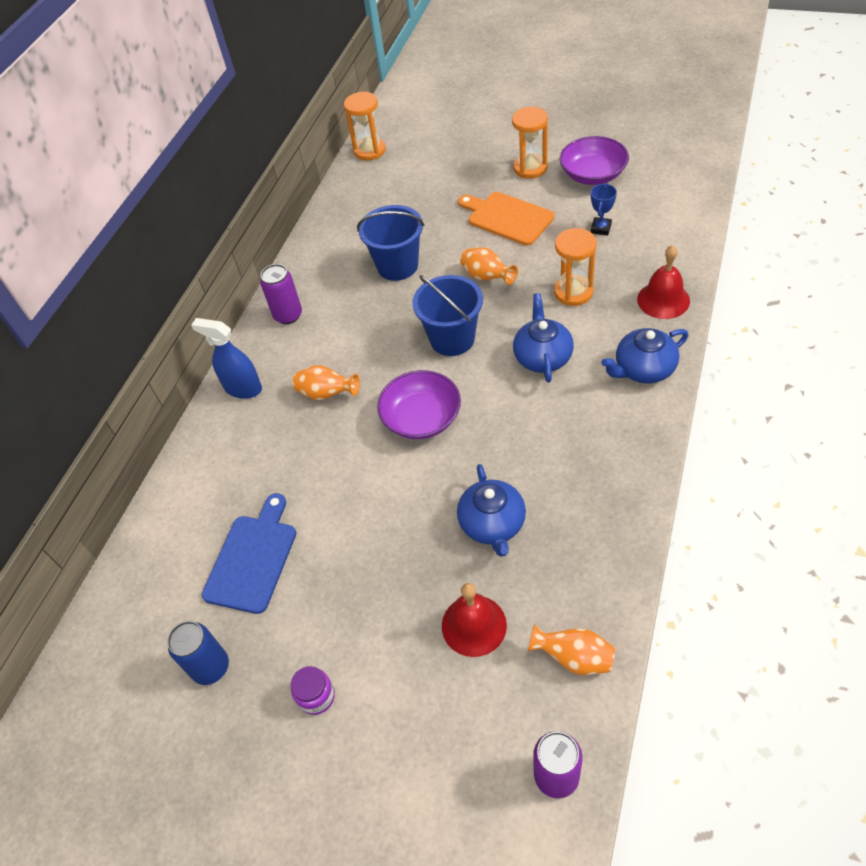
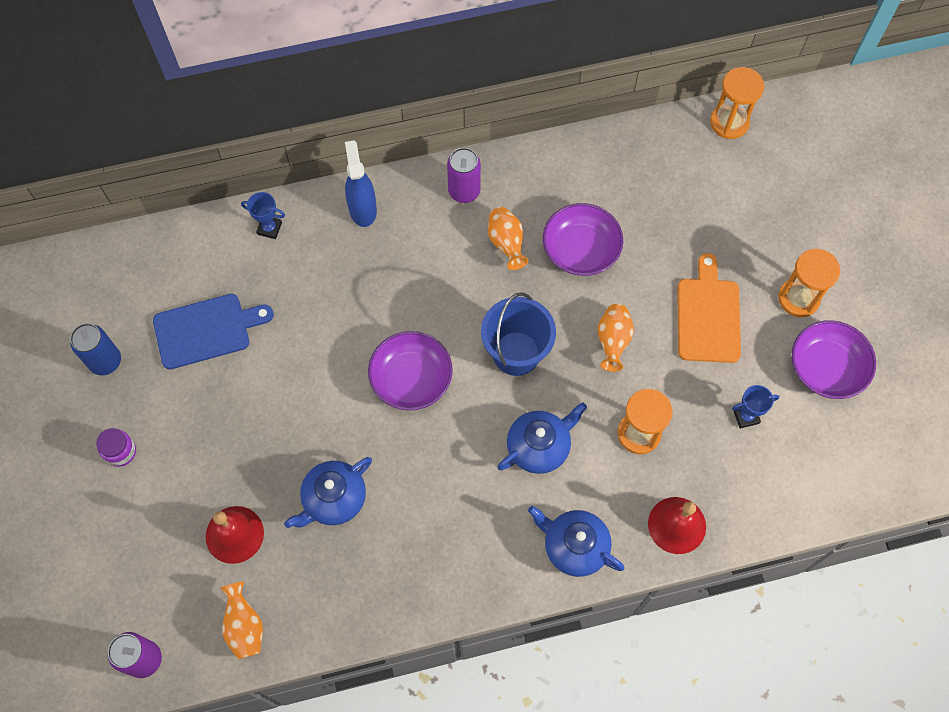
camera: 50 degrees right, 15 degrees up
(199, 464) = (269, 228): none -> blue trophy
(327, 394) = (394, 283): orange vase -> orange vase (506, 243)
(397, 266) = (580, 250): blue bucket -> purple bowl

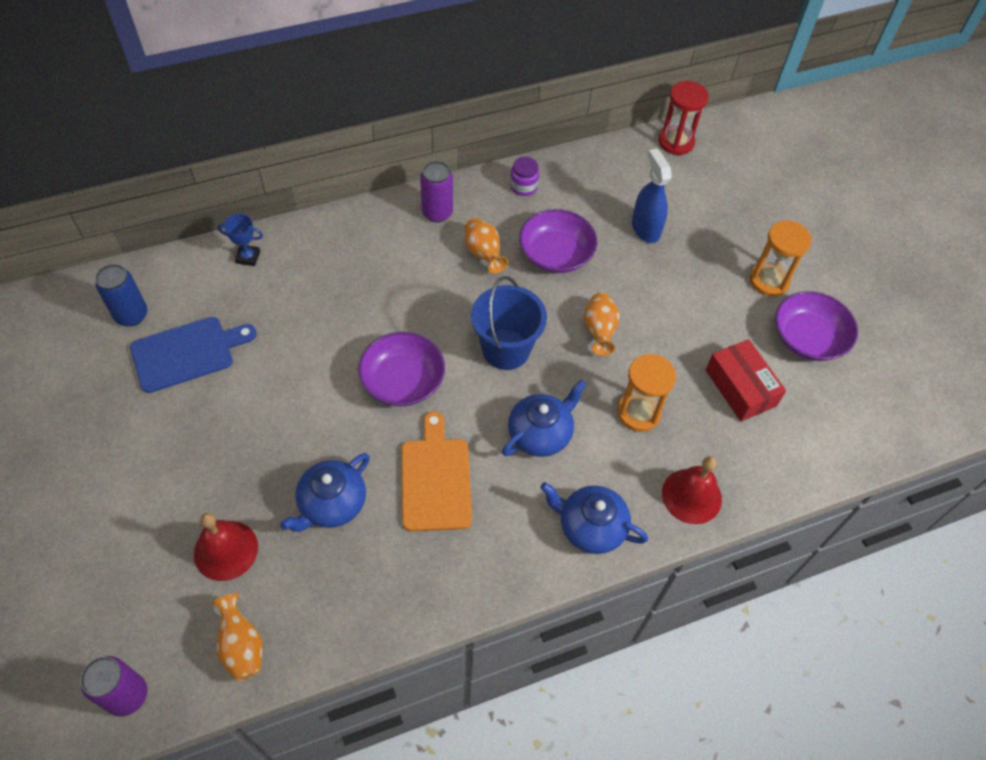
camera: 10 degrees left, 10 degrees down
(105, 361) = (80, 391): blue can -> blue can (131, 315)
(120, 451) = (97, 477): purple jar -> purple jar (523, 186)
(362, 209) = (340, 234): blue spray bottle -> blue spray bottle (645, 229)
(708, 315) = (687, 302): orange cutting board -> orange cutting board (435, 479)
(729, 122) = (676, 142): orange hourglass -> red hourglass
(746, 416) = (740, 388): blue trophy -> red box

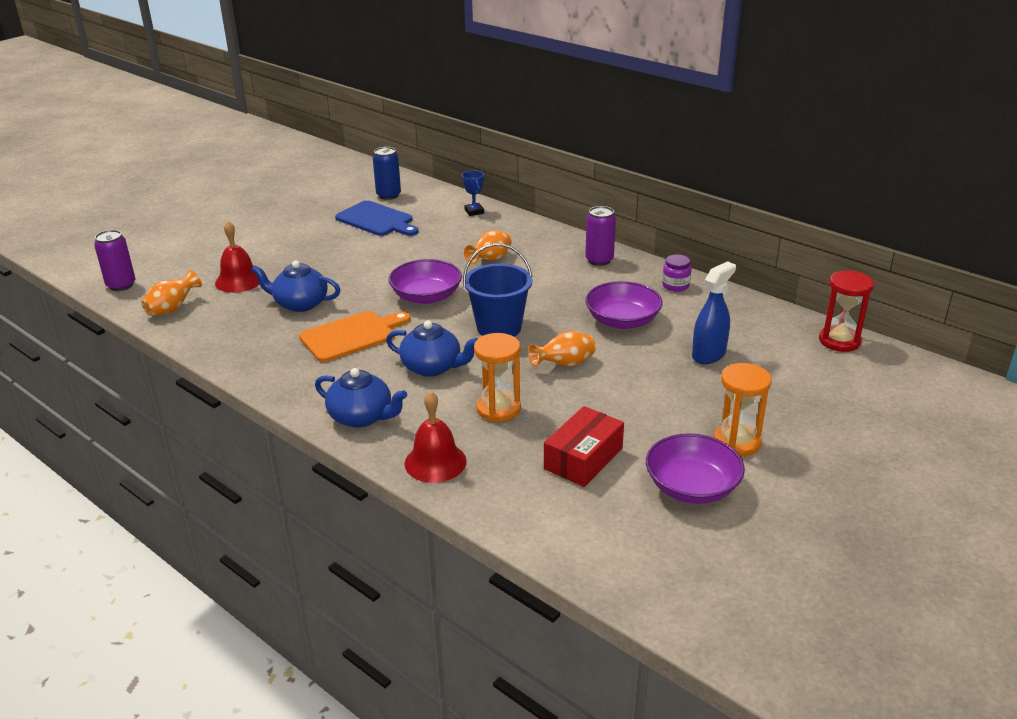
camera: 65 degrees right, 25 degrees down
(483, 254) = (582, 290): orange vase -> orange vase (490, 260)
(590, 527) = (362, 417): blue teapot -> blue teapot turned 120 degrees clockwise

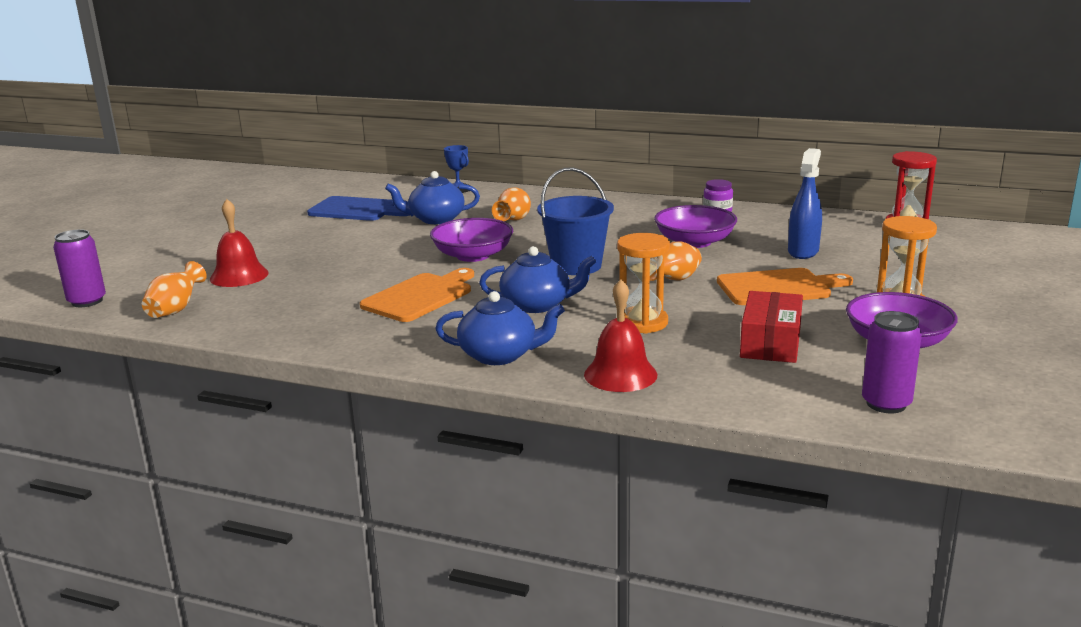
camera: 20 degrees left, 10 degrees down
(300, 304) = (333, 282): blue teapot -> blue teapot (435, 219)
(388, 195) = (351, 191): blue can -> none
(599, 260) = (624, 206): purple can -> purple can (886, 404)
(647, 394) = (778, 287): none -> orange cutting board

